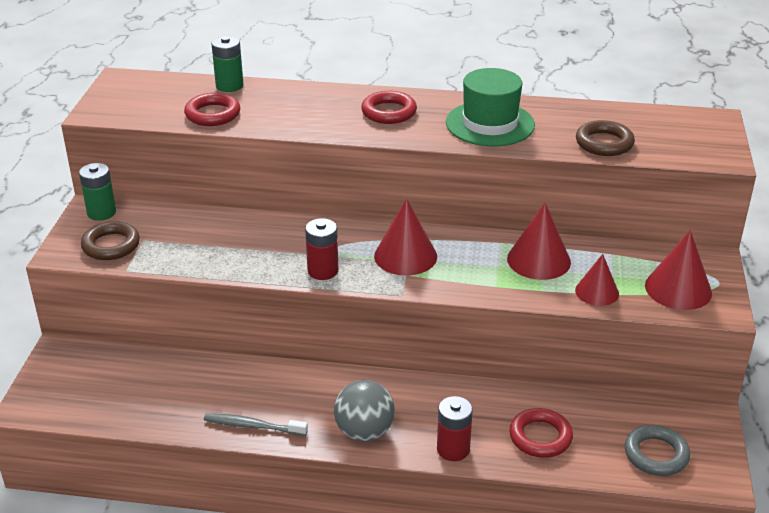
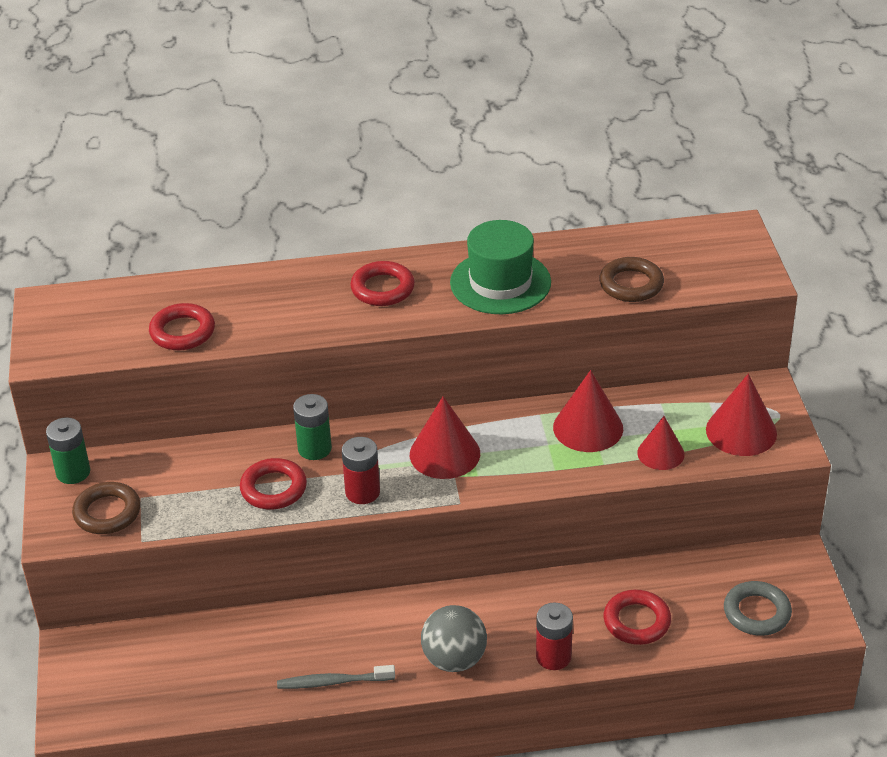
camera: 15 degrees left, 5 degrees up
(229, 86) = (181, 287): green battery -> green battery (314, 448)
(251, 254) = (273, 488): none -> red ring

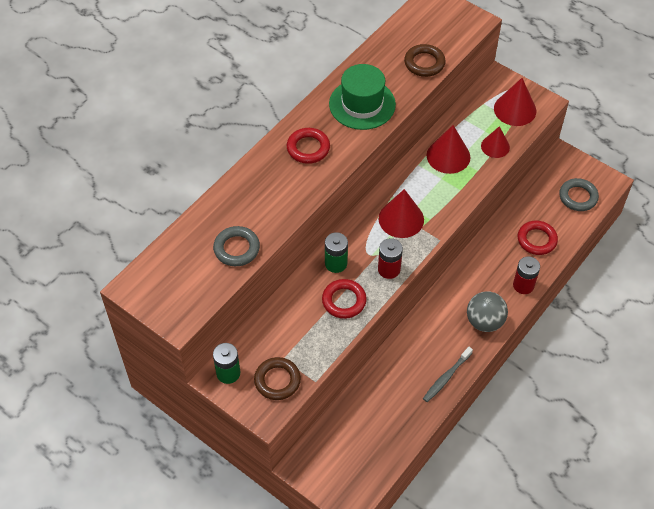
camera: 45 degrees left, 15 degrees up
(182, 332) = (236, 249): red ring -> grey ring

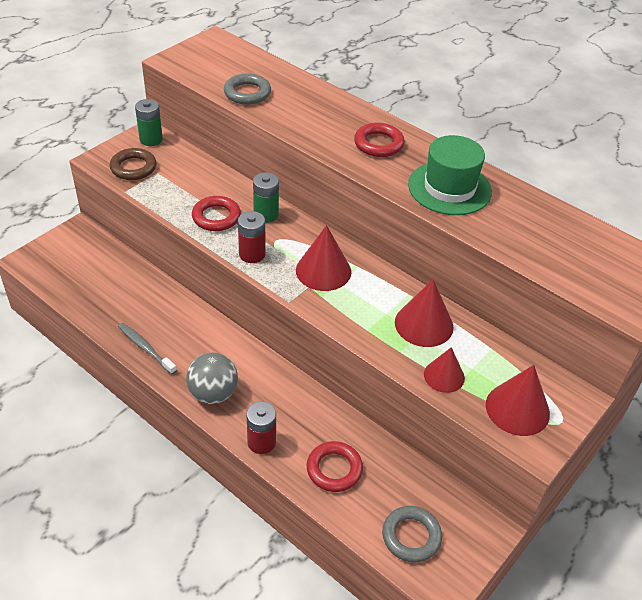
camera: 90 degrees right, 10 degrees down
(424, 63) = (530, 248): brown ring -> none

